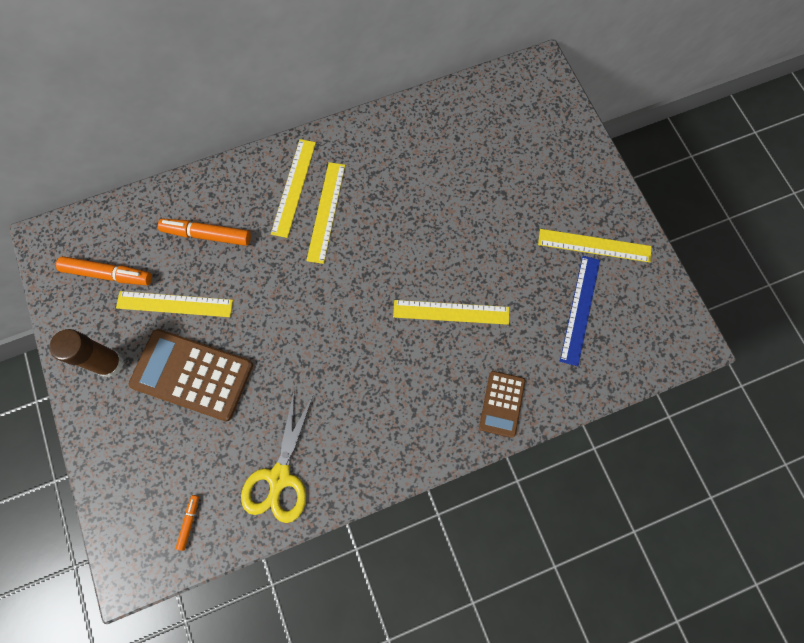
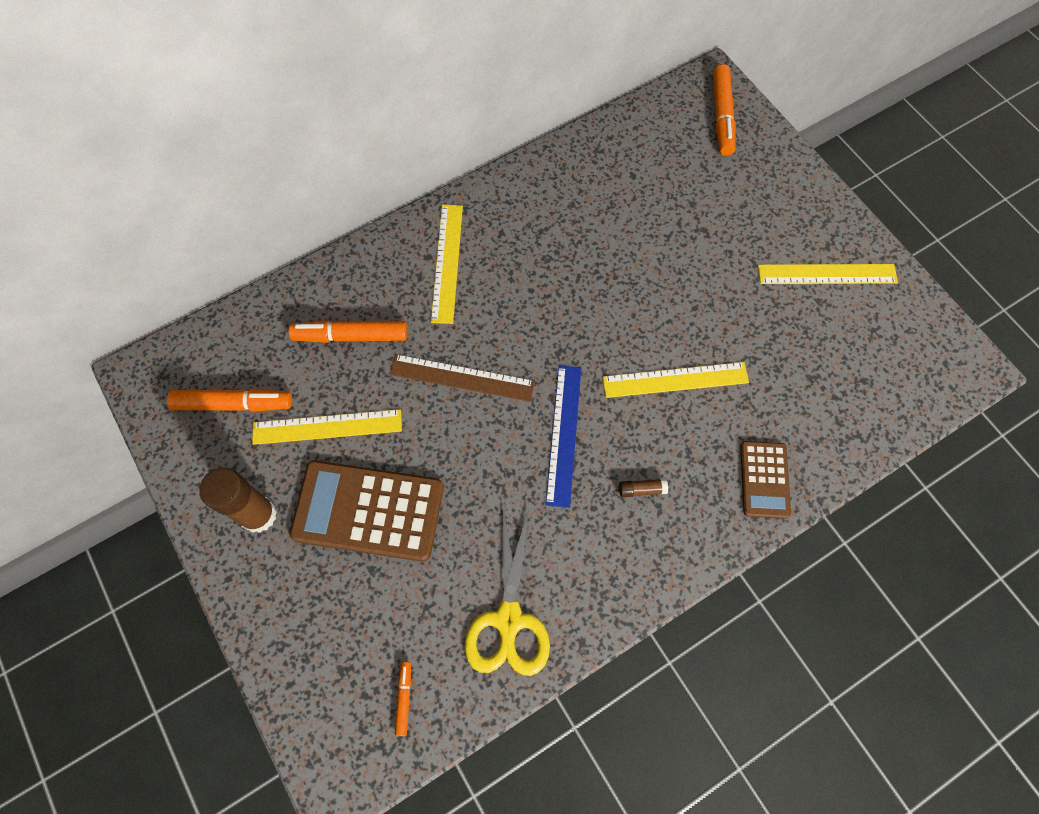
camera: 10 degrees left, 5 degrees down
(285, 282) = (462, 378): none -> brown ruler
(326, 212) = (494, 285): yellow ruler -> none
(404, 395) = (642, 489): none -> brown glue stick
(541, 99) = (721, 116): none -> orange marker
(580, 309) = (829, 351): blue ruler -> blue ruler (564, 434)

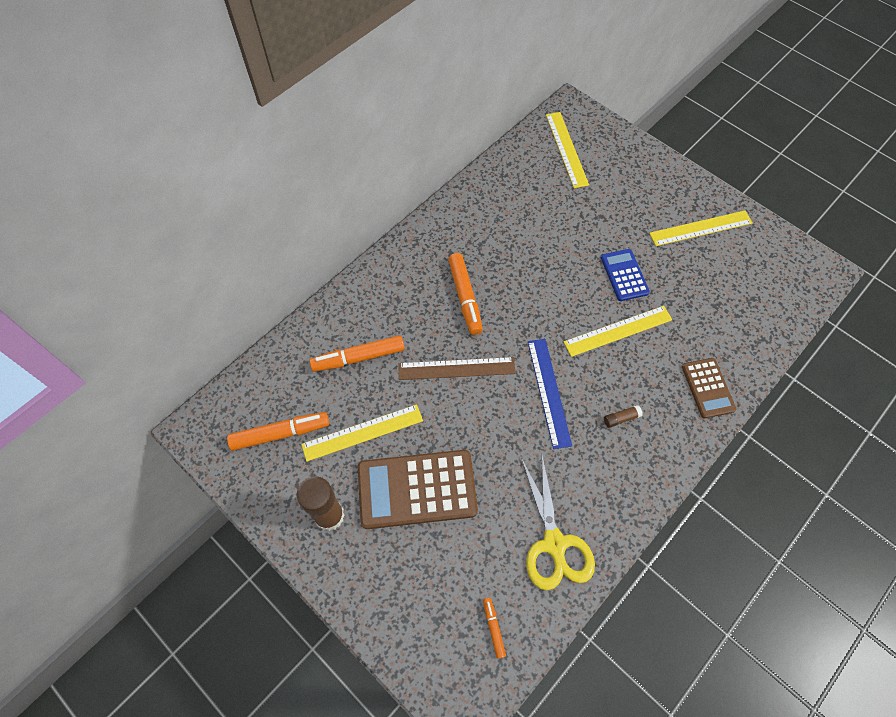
camera: 15 degrees left, 5 degrees down
(447, 262) = (416, 284): yellow ruler -> yellow ruler (566, 149)
(707, 311) = (624, 275): none -> blue calculator
(721, 116) = (586, 131): orange marker -> orange marker (465, 297)

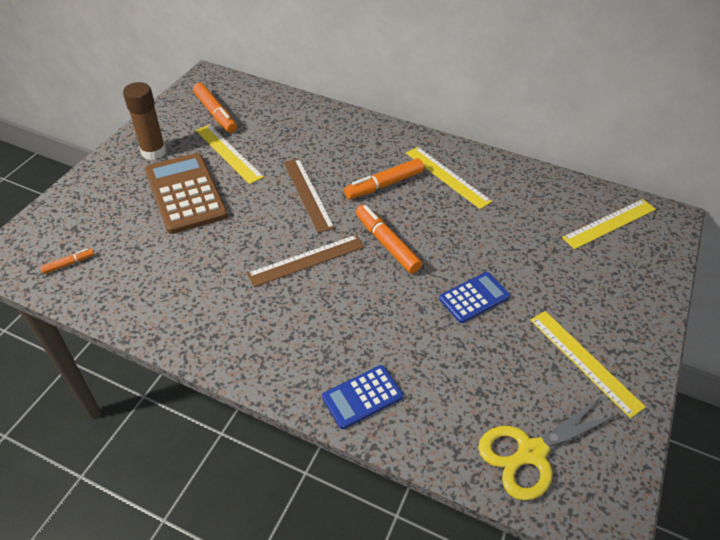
camera: 70 degrees right, 15 degrees down
(358, 357) = (295, 136): orange marker -> orange marker (386, 243)
(549, 392) = (307, 260): blue ruler -> brown ruler
(554, 544) = (150, 291): yellow scissors -> yellow scissors (531, 453)
(618, 331) = (400, 303): yellow ruler -> yellow ruler (447, 177)
(621, 418) = (296, 321): brown glue stick -> none
(708, 388) = (362, 397): brown calculator -> blue calculator

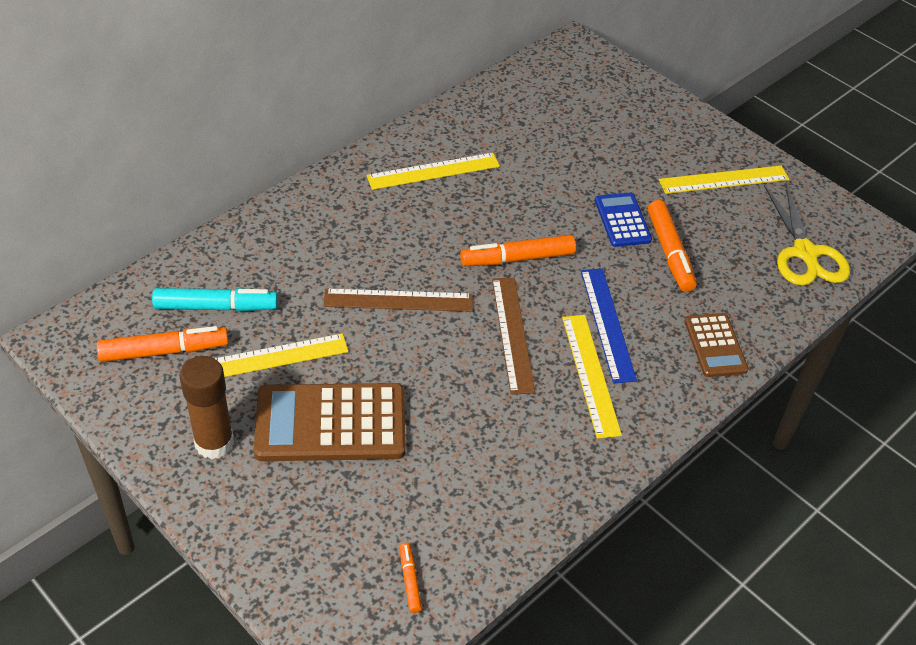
camera: 70 degrees left, 0 degrees up
(259, 121) = (216, 307): none -> turquoise marker
(347, 314) = (607, 324): none -> blue ruler
(362, 397) = (715, 345): blue calculator -> brown calculator
(384, 185) = (418, 227): orange marker -> orange marker (669, 252)
(609, 223) = (565, 86): yellow ruler -> yellow ruler (590, 374)

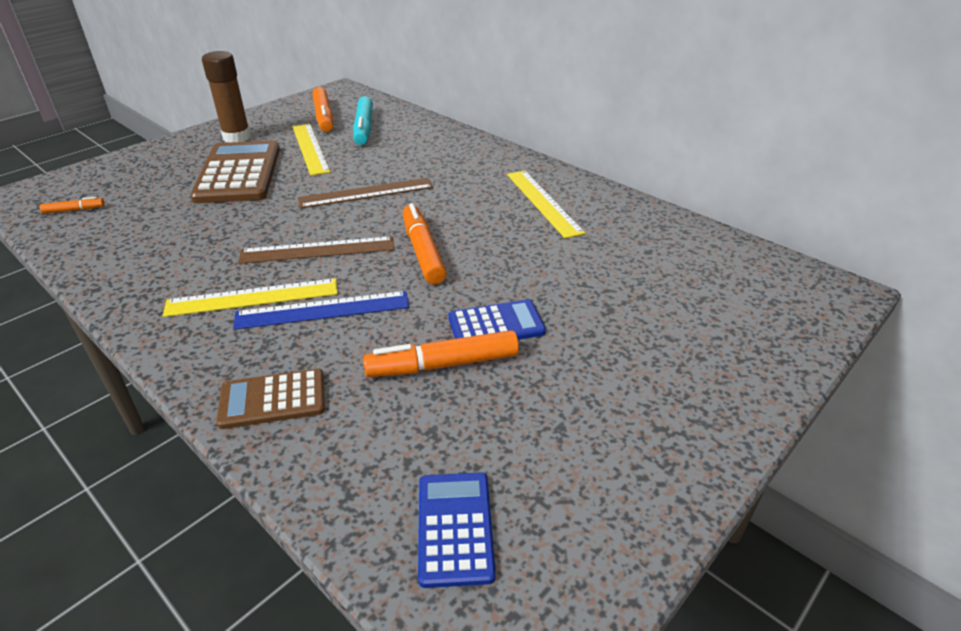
camera: 90 degrees right, 10 degrees down
(398, 300) = (366, 193): brown ruler -> brown ruler turned 75 degrees clockwise
(724, 180) = (610, 431): yellow ruler -> none
(805, 253) = (455, 528): yellow scissors -> blue calculator

